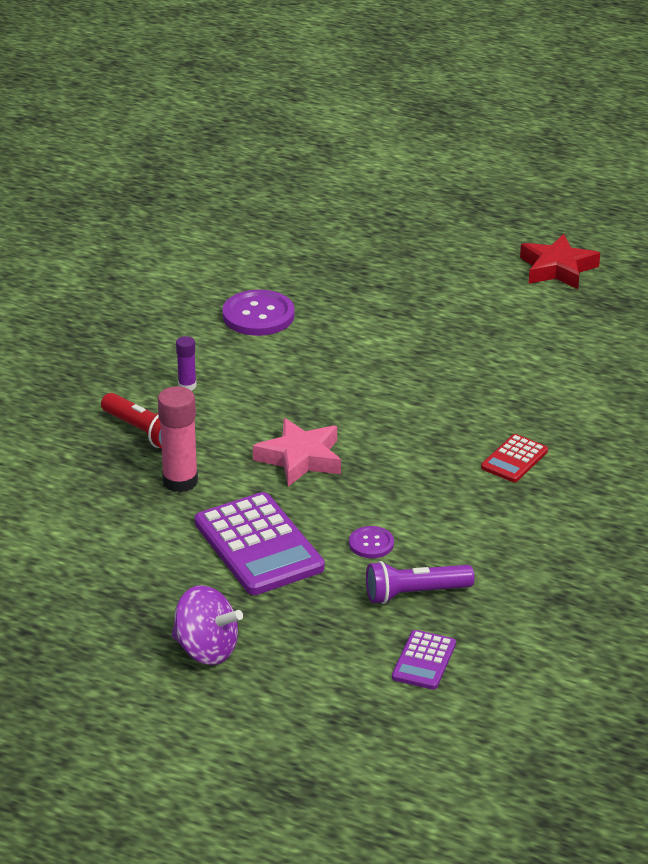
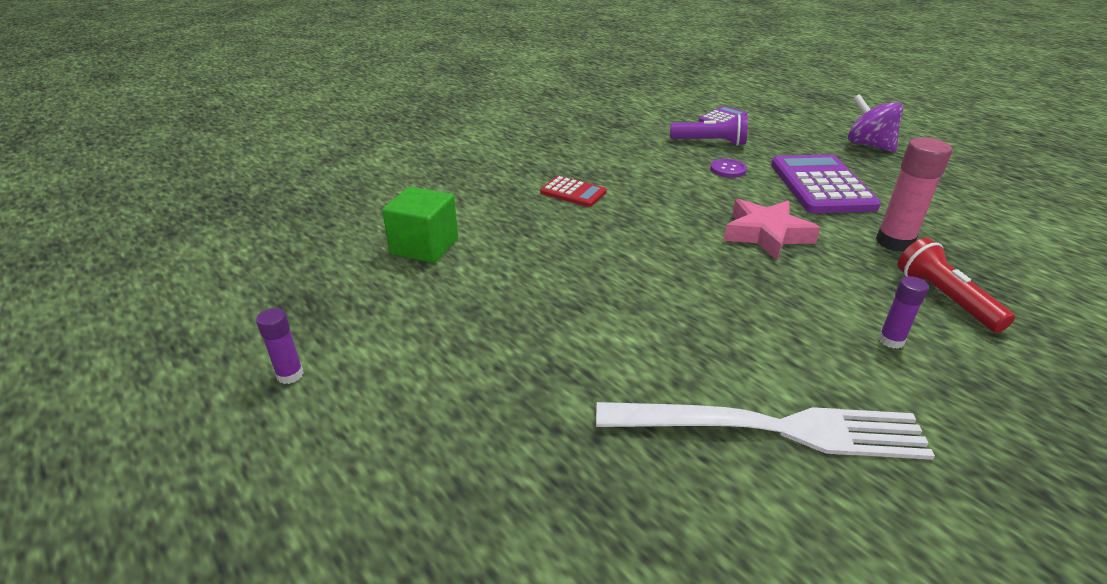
camera: 155 degrees left, 0 degrees up
(258, 315) = (771, 429): purple button -> white fork
(514, 459) = (573, 192): red calculator -> red calculator turned 60 degrees clockwise
(557, 268) = (290, 375): red star -> purple glue stick
(585, 365) = (424, 246): none -> green cube

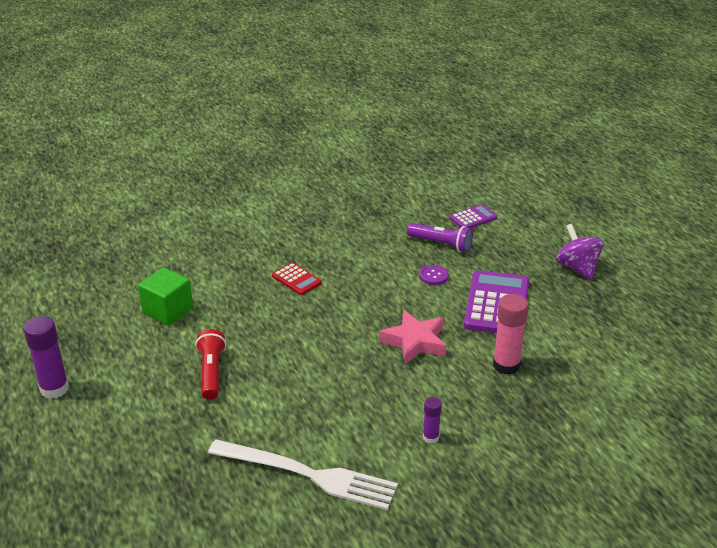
camera: 15 degrees right, 0 degrees up
(290, 375) = (54, 389): purple glue stick -> purple glue stick, size x1.82
(944, 298) = (498, 415): red flashlight -> red flashlight (211, 372)

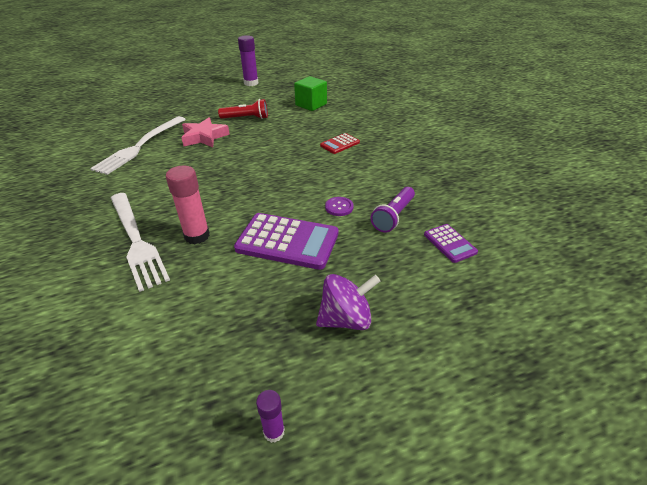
camera: 95 degrees right, 5 degrees up
(415, 342) = (247, 191): pink star -> pink star (204, 137)
(430, 437) = (139, 190): purple glue stick -> purple glue stick (274, 432)
(527, 410) = (136, 240): none -> white fork

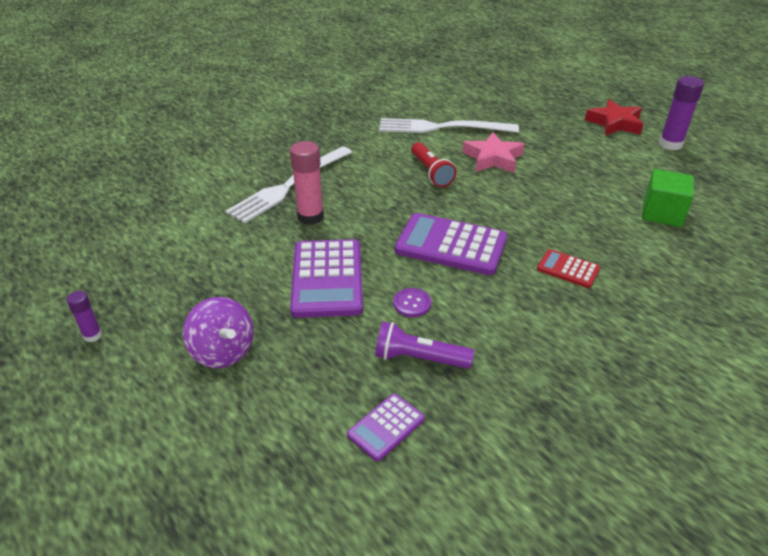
camera: 70 degrees right, 0 degrees up
(212, 90) = (615, 123): none -> red star
(246, 118) = (566, 172): red flashlight -> red flashlight (431, 172)
(288, 177) = (451, 245): none -> purple calculator

